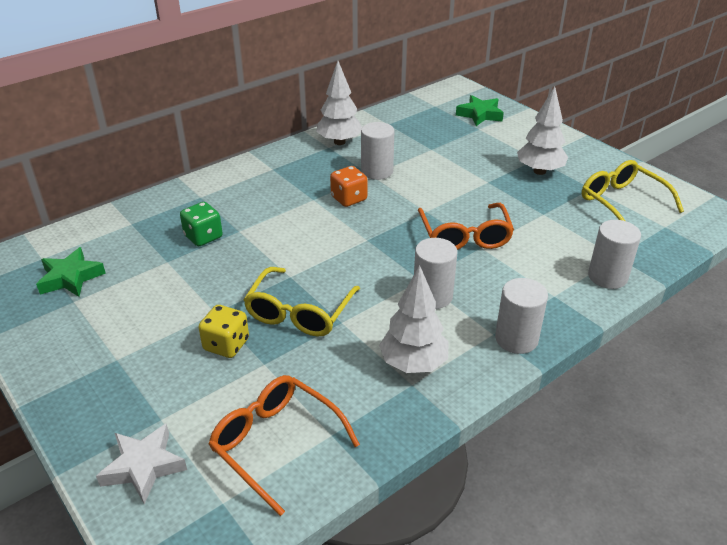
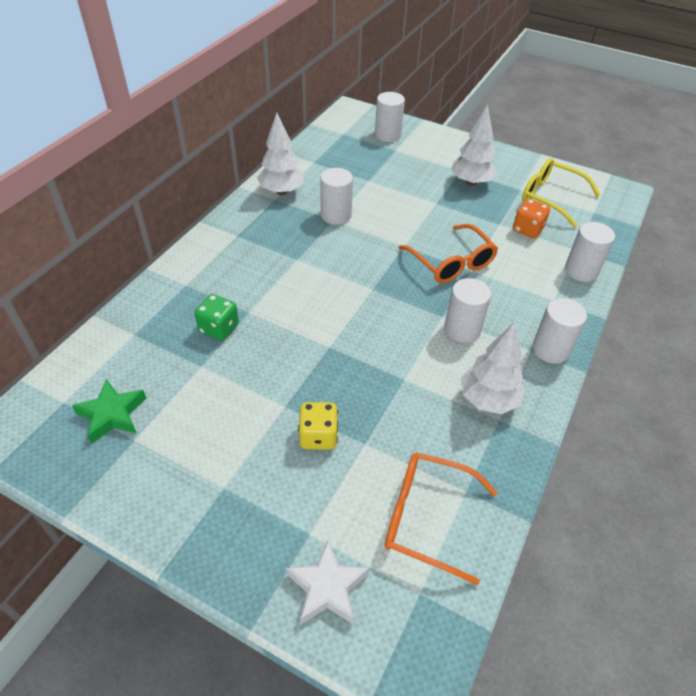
camera: 25 degrees left, 10 degrees up
(300, 312) = (362, 380): yellow glasses -> none
(349, 199) = (329, 250): orange dice -> orange dice (527, 229)
(480, 114) = (387, 135): green star -> white cylinder

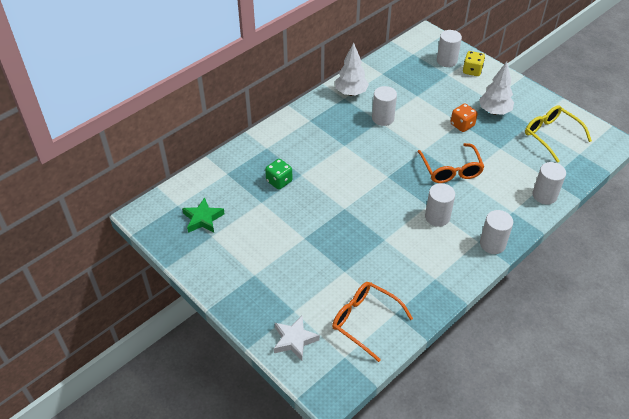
camera: 20 degrees right, 0 degrees up
(318, 436) = (318, 260): yellow dice -> yellow dice (472, 71)
(488, 400) = (433, 265): white tree -> none
(527, 229) = (520, 157): orange dice -> orange dice (462, 125)

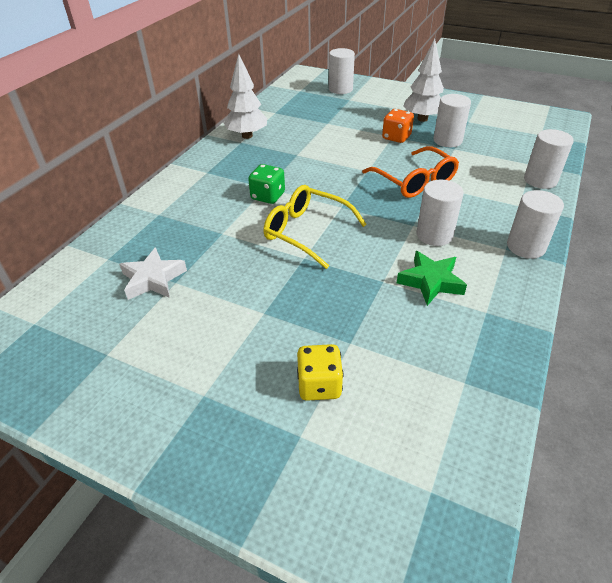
camera: 20 degrees left, 5 degrees down
(203, 219) = (84, 332): green star -> green star (430, 281)
(279, 181) = (193, 248): green dice -> green dice (268, 196)
(294, 340) = (325, 492): white star -> white star (153, 279)
(365, 321) = (428, 412): orange glasses -> none
(383, 118) = (299, 151): white cylinder -> white cylinder (447, 140)
(472, 71) = (373, 92): yellow dice -> yellow dice (319, 385)
(551, 136) = (499, 126): yellow glasses -> yellow glasses (307, 232)

